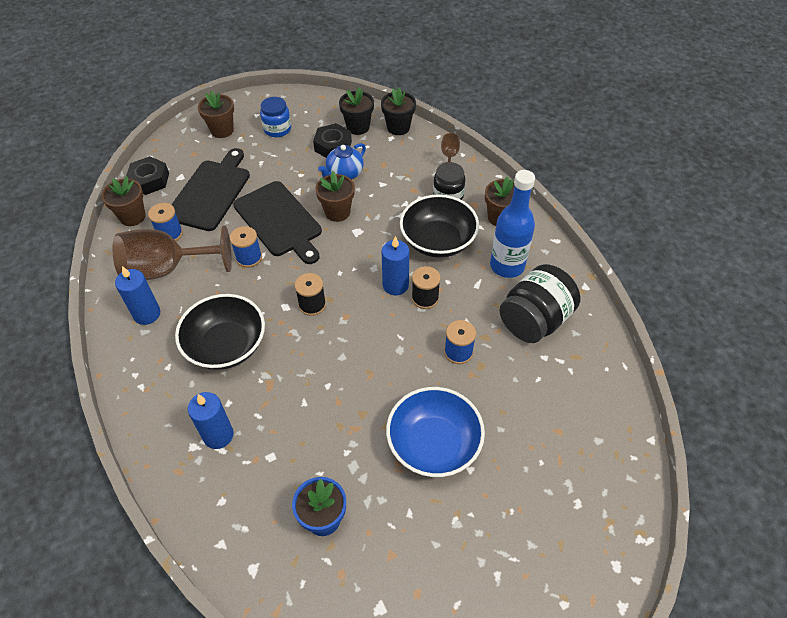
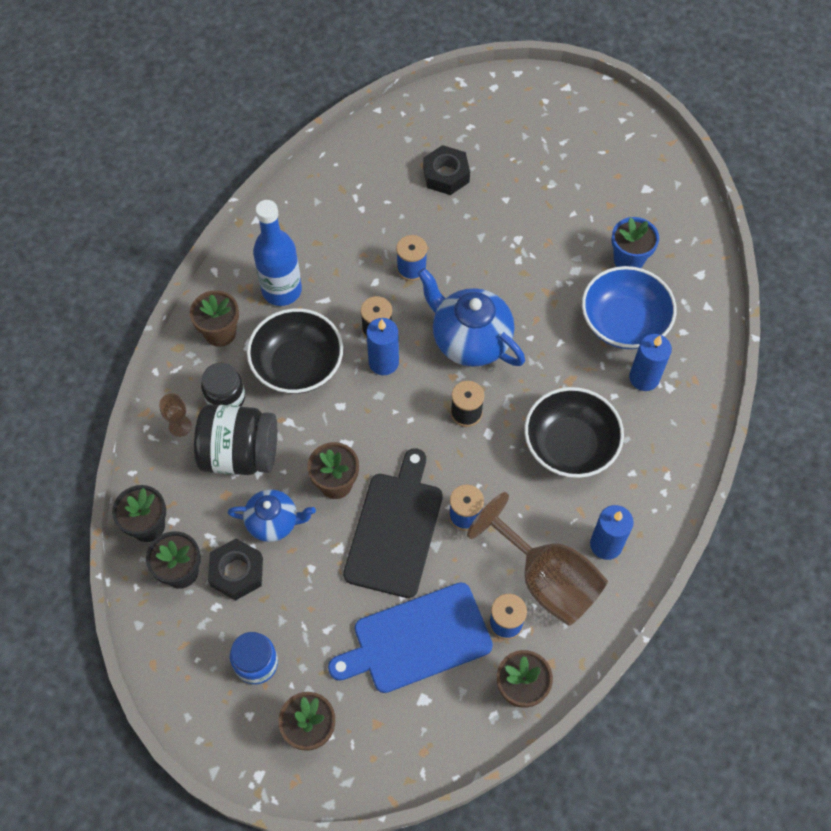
camera: 130 degrees left, 10 degrees up
(149, 180) = (458, 730): black nut -> black nut (446, 175)
(211, 192) = (417, 639): black cutting board -> blue cutting board
(363, 346) = (470, 340): none -> blue teapot
(434, 444) = (508, 232): blue bowl -> blue bowl (624, 322)
(535, 320) = (328, 235): black jar -> black jar (240, 453)

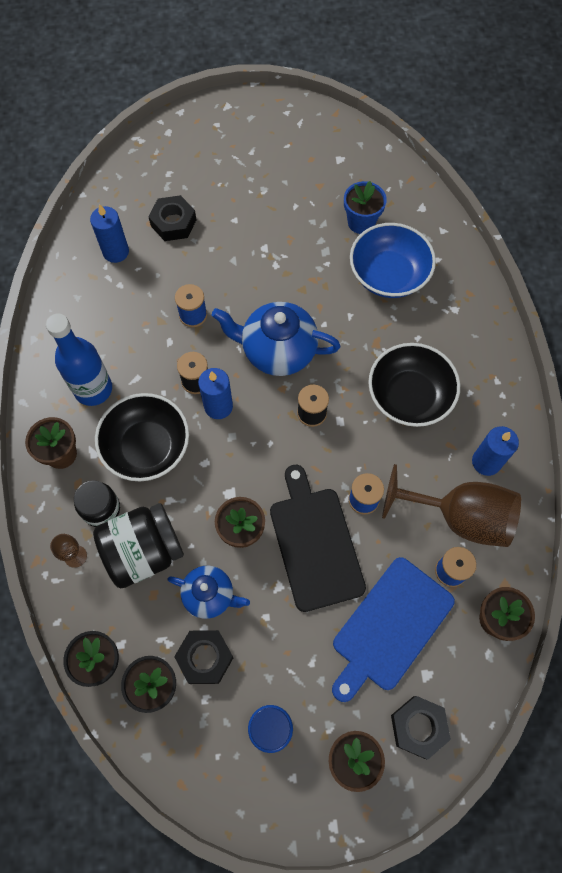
camera: 30 degrees left, 5 degrees up
(274, 522) = (210, 595): blue teapot -> blue teapot turned 45 degrees clockwise
(387, 739) = (418, 727): none -> black nut
(644, 378) = (431, 311): blue candle -> blue candle (116, 252)

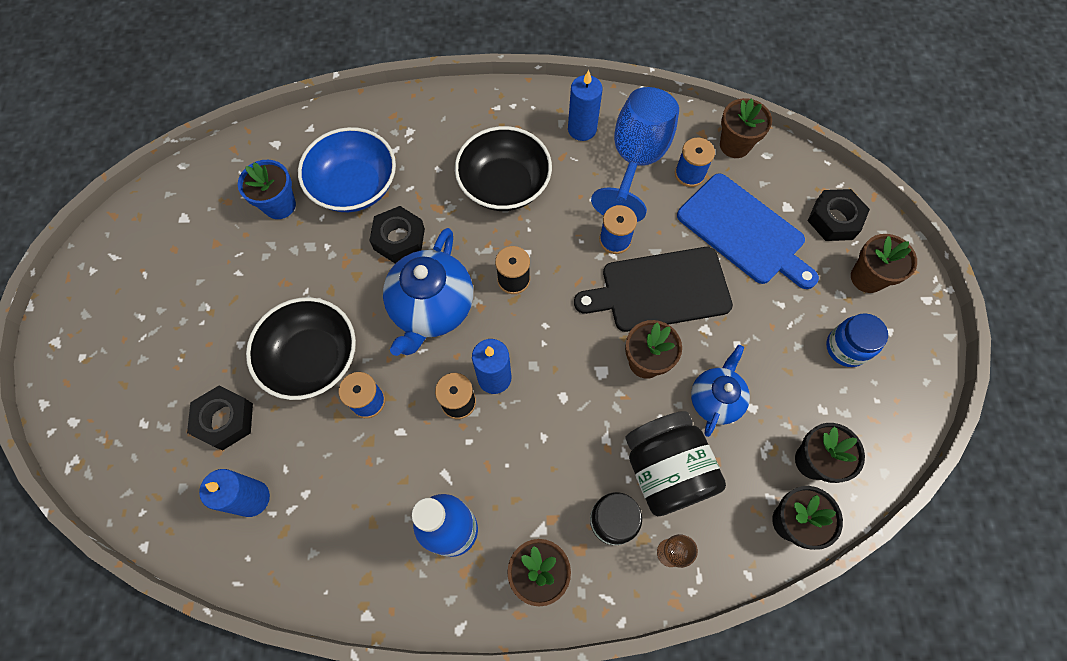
camera: 85 degrees left, 0 degrees up
(147, 447) = (538, 463): black bowl -> black bowl (312, 358)
(205, 658) = (781, 408): black nut -> black nut (399, 239)
(459, 516) = (636, 159): brown goblet -> blue goblet

